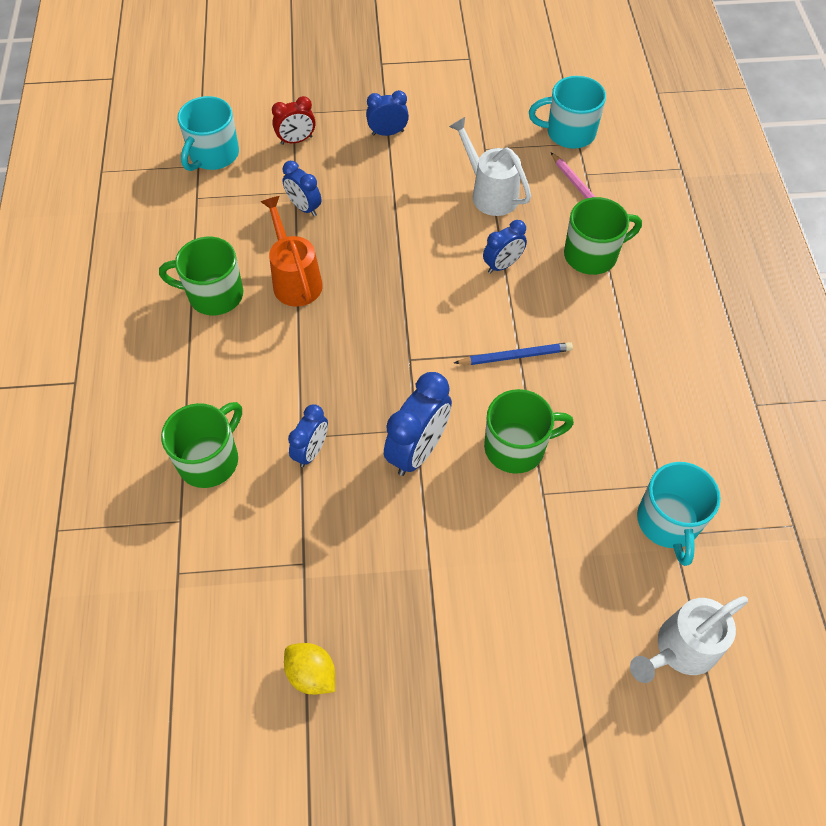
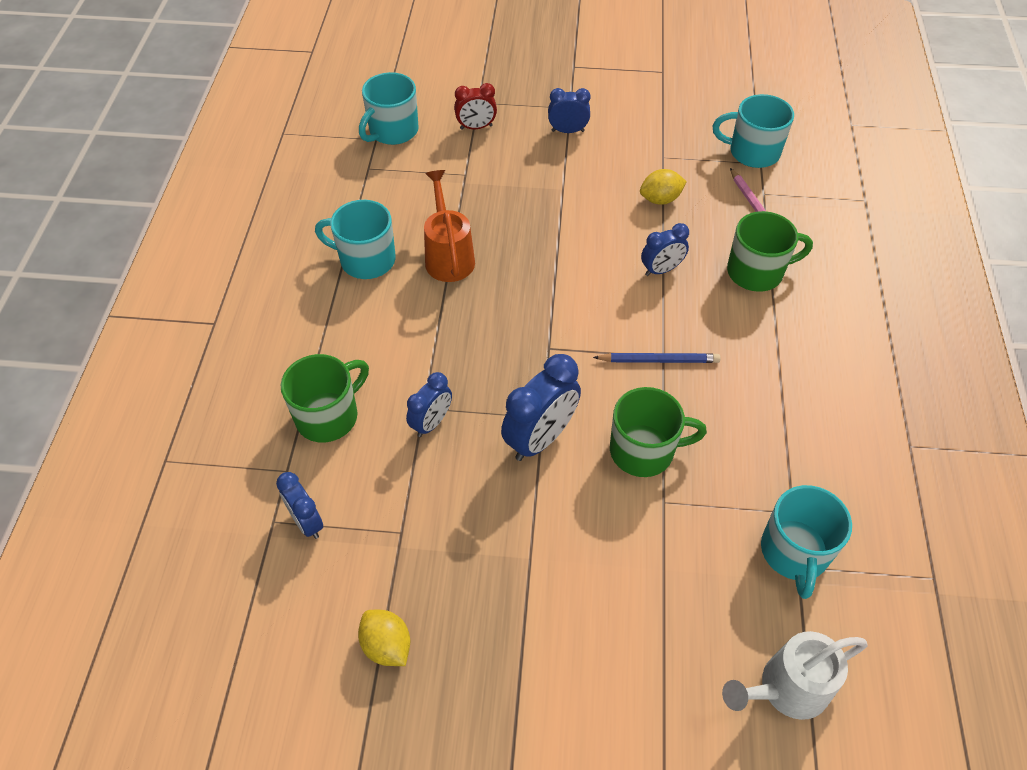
camera: 10 degrees right, 5 degrees down
(214, 295) = (366, 260): green mug -> turquoise mug
(304, 207) = (471, 190): blue clock -> blue clock (307, 522)
(489, 193) = (660, 199): white watering can -> yellow lemon

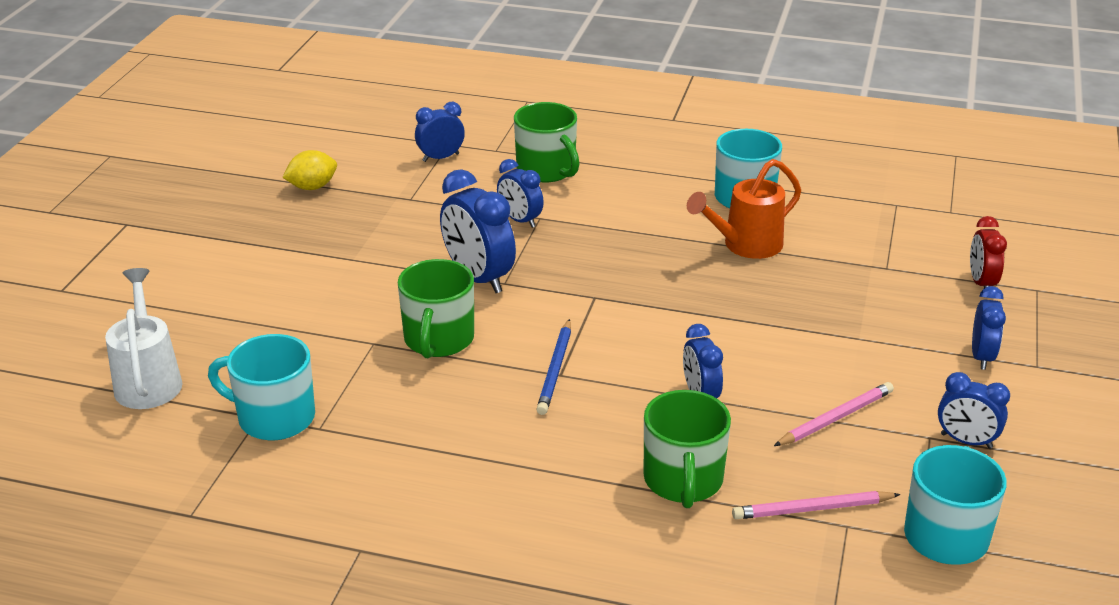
camera: 100 degrees right, 20 degrees down
(392, 131) = (966, 223): turquoise mug -> none
(448, 256) = (745, 245): orange watering can -> orange watering can turned 150 degrees clockwise
(660, 199) = (835, 418): yellow lemon -> pink pencil
(661, 141) = (966, 441): none -> blue clock

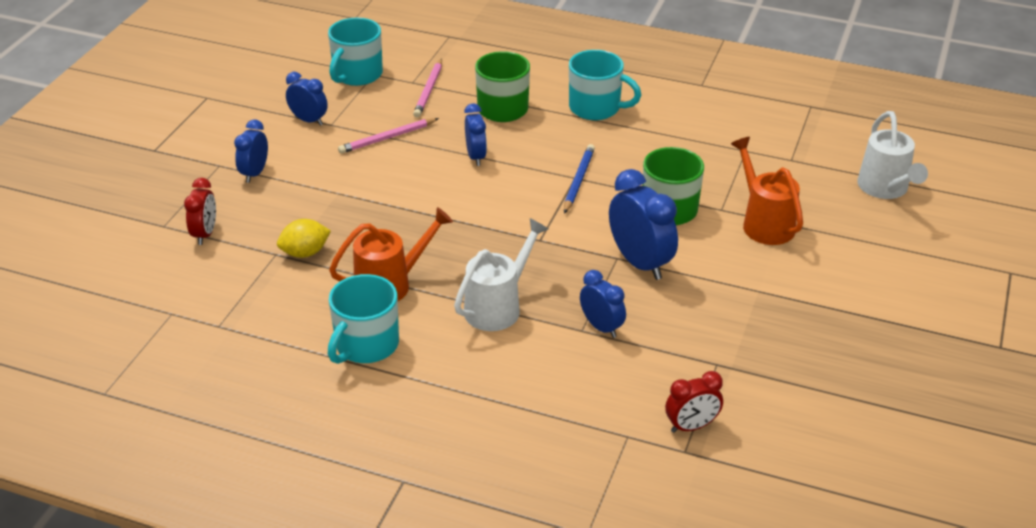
camera: 175 degrees left, 5 degrees up
(274, 418) = (779, 158): turquoise mug -> turquoise mug (596, 108)
(312, 187) = (827, 387): yellow lemon -> yellow lemon (305, 253)
(324, 329) = (764, 223): none -> orange watering can
(440, 157) = (691, 426): blue clock -> red clock
(547, 170) = (569, 397): green mug -> none
(626, 232) = (498, 306): none -> white watering can
(812, 509) = (429, 90): pink pencil -> pink pencil turned 105 degrees clockwise

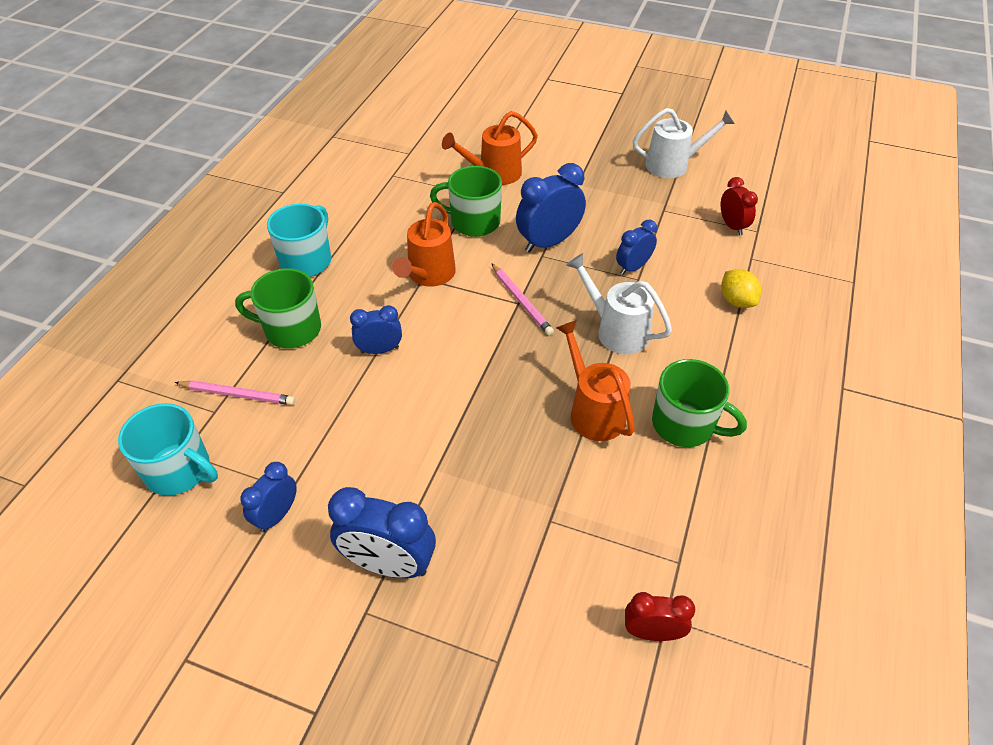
camera: 90 degrees left, 10 degrees up
(205, 234) = (515, 604): red clock -> red clock (652, 632)
(254, 173) = (389, 564): blue clock -> blue clock, size x1.65
(305, 253) = (547, 491): yellow lemon -> yellow lemon (736, 301)
(366, 345) = (685, 425): turquoise mug -> green mug
(387, 138) = (331, 429): pink pencil -> pink pencil (521, 301)
(578, 180) = (428, 275): blue pencil -> orange watering can
(885, 189) = (452, 114): white watering can -> white watering can (673, 165)

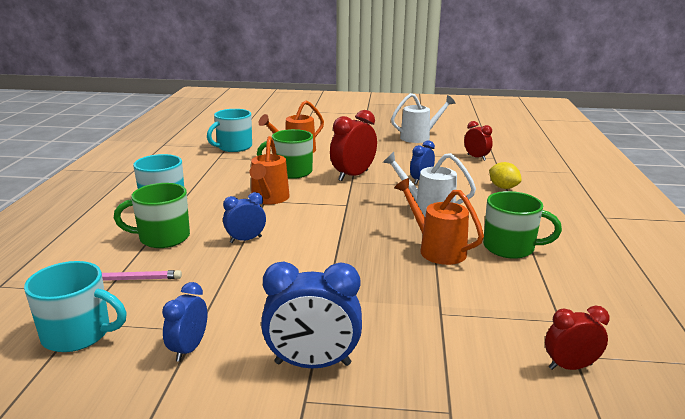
camera: 15 degrees left, 25 degrees down
(418, 154) = (233, 147): none -> turquoise mug
(521, 301) = (348, 203): pink pencil -> none
(548, 242) = (353, 175): blue clock -> red clock

